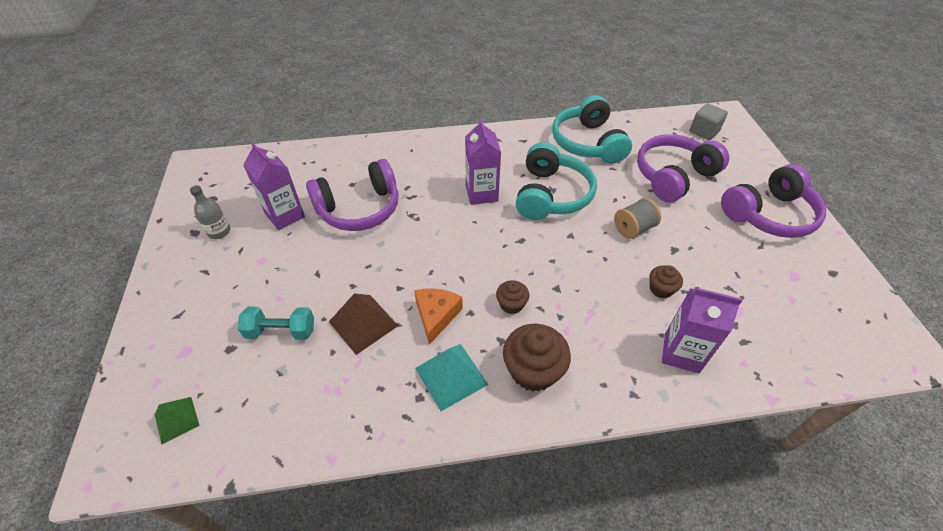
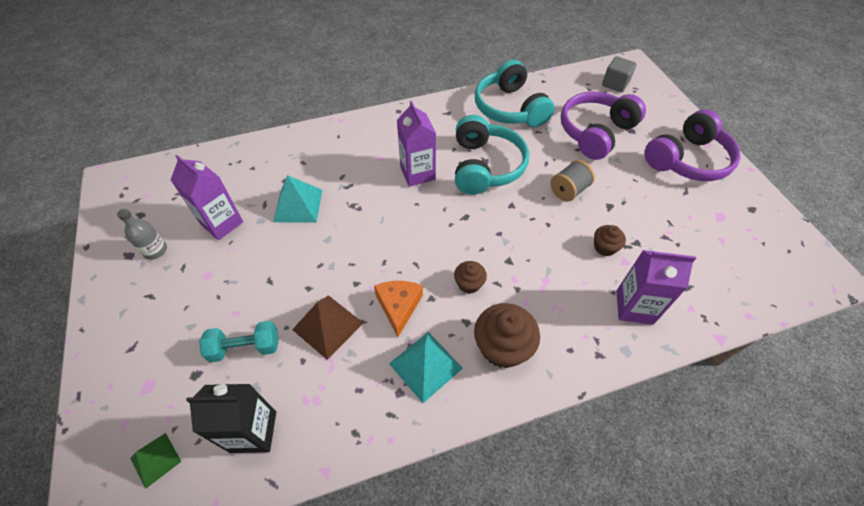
camera: 10 degrees left, 5 degrees up
(271, 410) = (253, 431): none -> black carton
(359, 208) = (298, 205): purple headphones -> turquoise pyramid

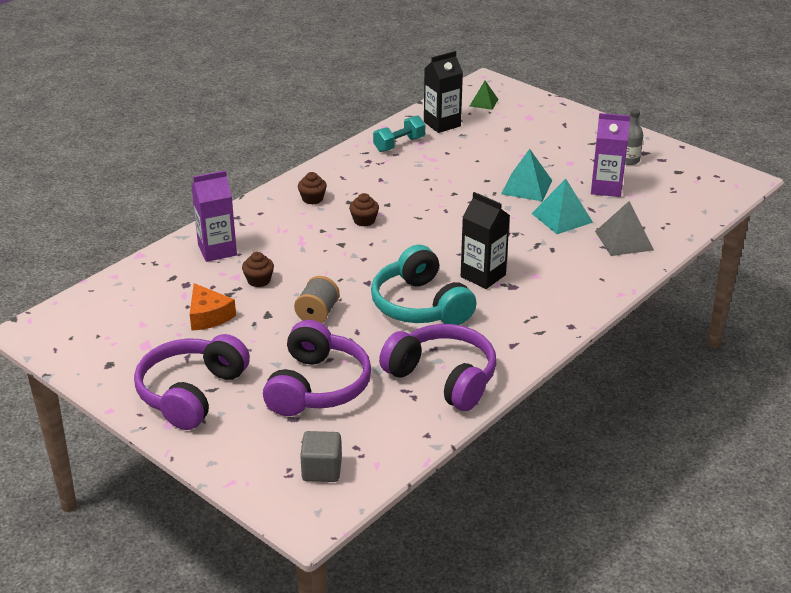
camera: 150 degrees right, 20 degrees down
(245, 347) = (492, 145): turquoise dumbbell -> turquoise dumbbell (399, 144)
(282, 161) = (624, 240): none -> grey pyramid
(327, 326) = (449, 169): brown pyramid -> none
(399, 306) = (408, 193): orange cheese -> orange cheese (208, 316)
(417, 173) = (483, 276): purple carton -> black carton
(425, 366) = (361, 175): turquoise pyramid -> turquoise pyramid (526, 187)
(502, 347) = (312, 199): brown cupcake -> brown cupcake, size x0.55
(510, 108) = (443, 378): turquoise headphones -> purple headphones

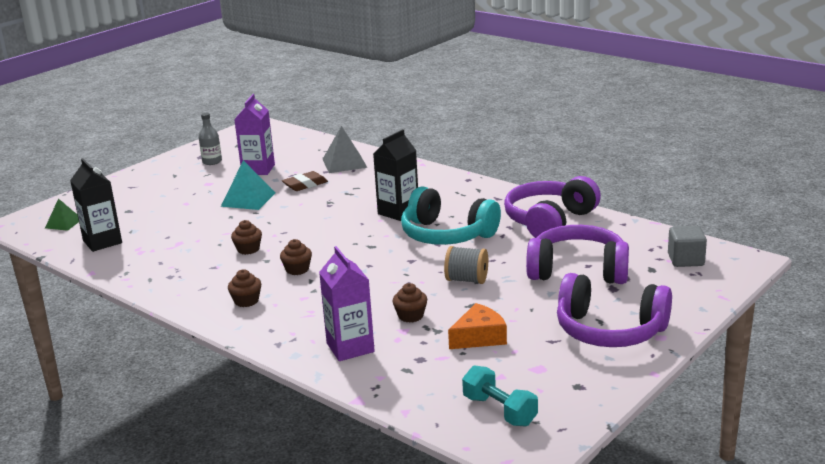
camera: 90 degrees left, 10 degrees down
(399, 144) = (139, 262): turquoise dumbbell -> turquoise dumbbell (499, 411)
(411, 194) = (248, 249): none -> brown cupcake
(420, 305) = (447, 235): turquoise headphones -> turquoise headphones turned 60 degrees clockwise
(562, 217) = (305, 185): turquoise pyramid -> brown eraser

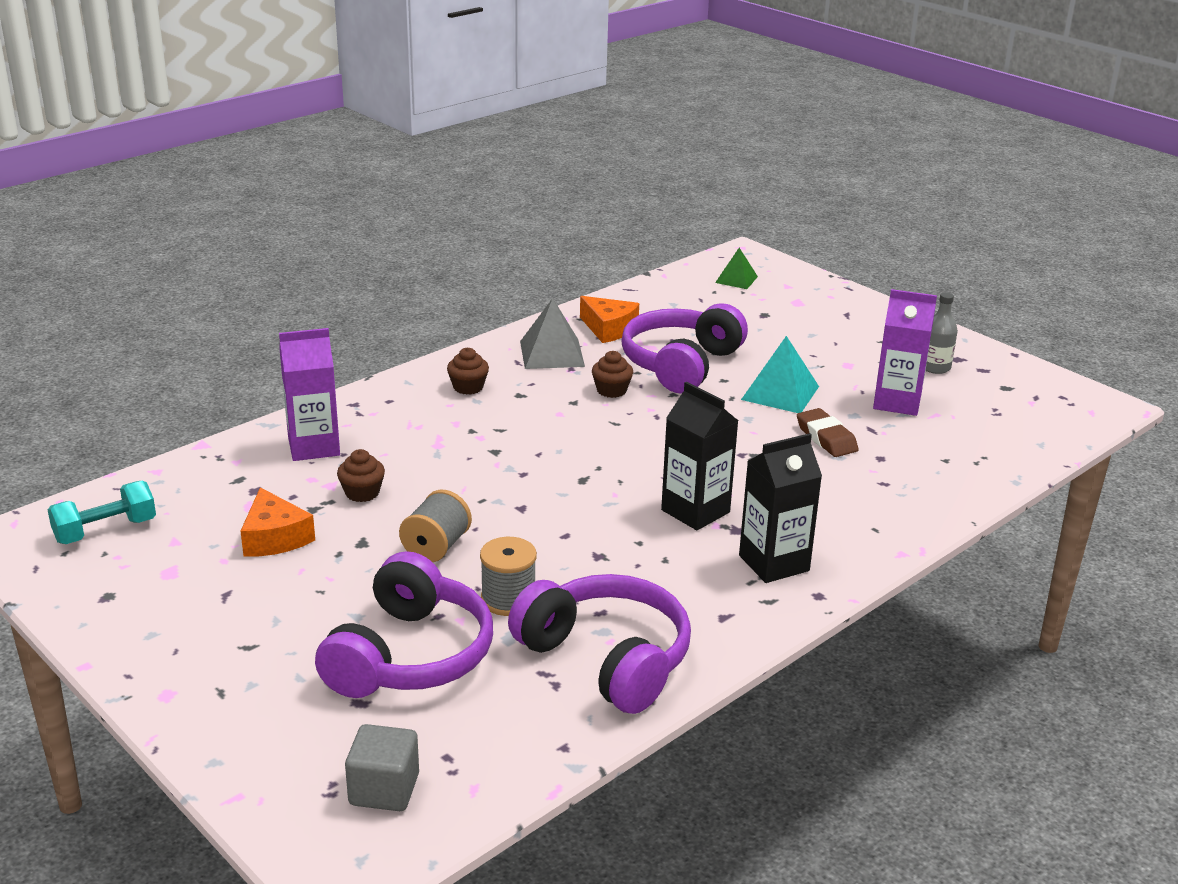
camera: 95 degrees right, 5 degrees up
(102, 242) = (672, 303): black carton -> black carton (774, 563)
(146, 260) = (609, 329): none -> orange cheese
(297, 269) = (535, 421): brown cupcake -> none
(344, 163) = (915, 477): grey pyramid -> grey pyramid (552, 353)
(447, 235) = (593, 547): turquoise headphones -> none
(511, 251) = (508, 599): none -> grey spool
(610, 330) = (216, 650): purple headphones -> purple headphones (681, 364)

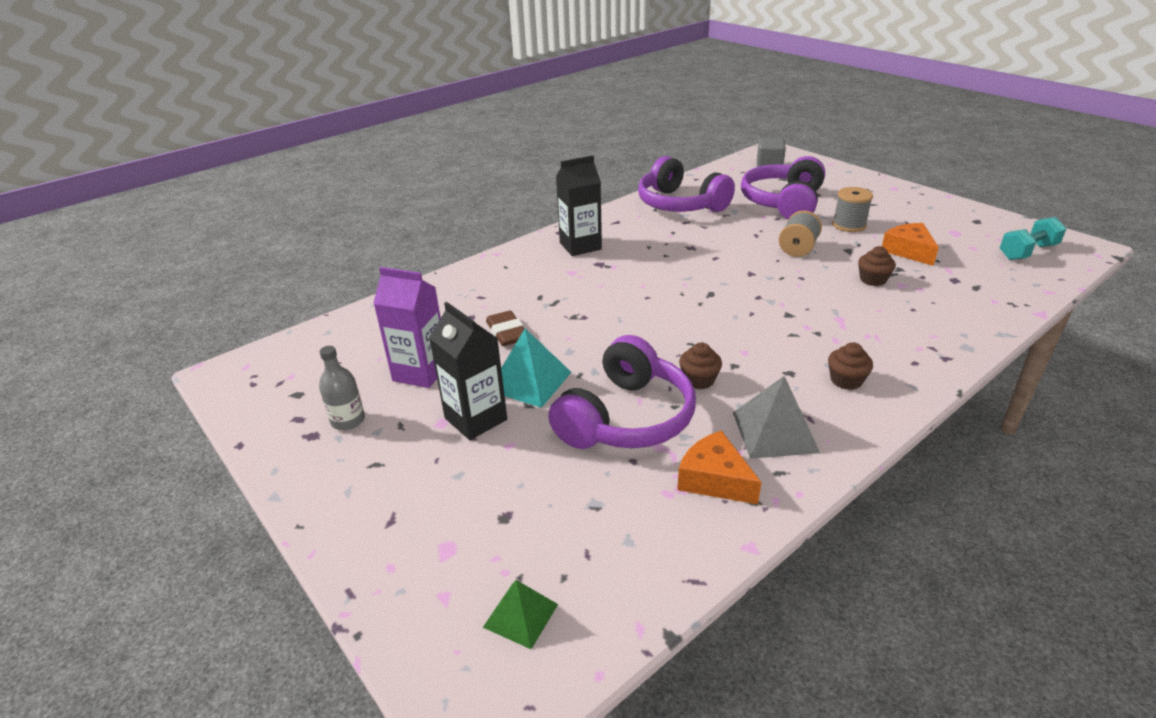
camera: 175 degrees left, 5 degrees up
(314, 446) = (943, 314): purple carton -> none
(508, 599) = (740, 225): grey spool -> grey spool (849, 225)
(695, 511) = (626, 274): black carton -> black carton (476, 419)

